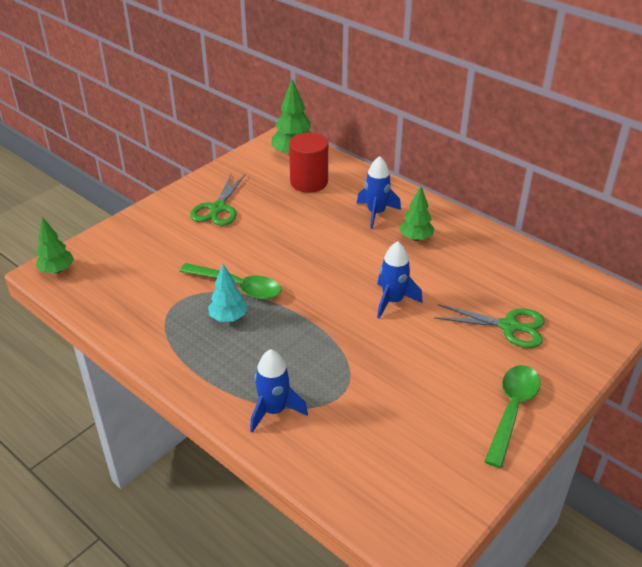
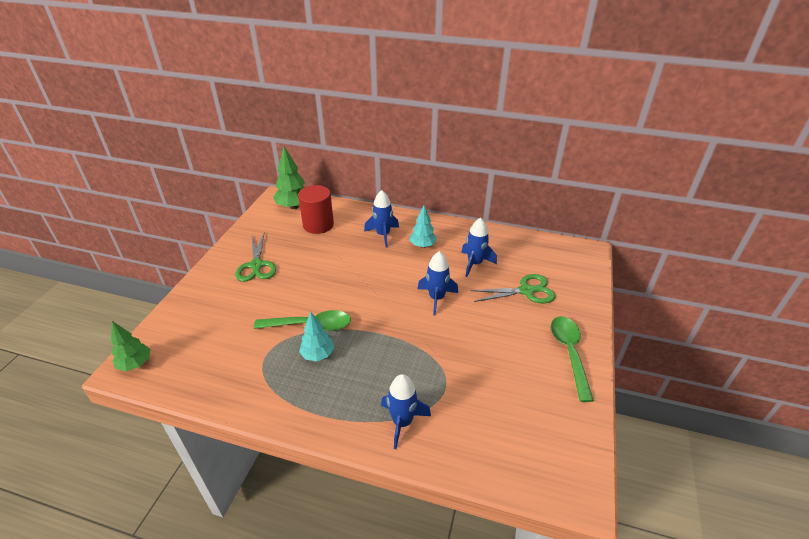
camera: 25 degrees left, 0 degrees up
(415, 238) = (422, 245): green tree -> turquoise tree
(465, 277) = (474, 264): none -> blue rocket

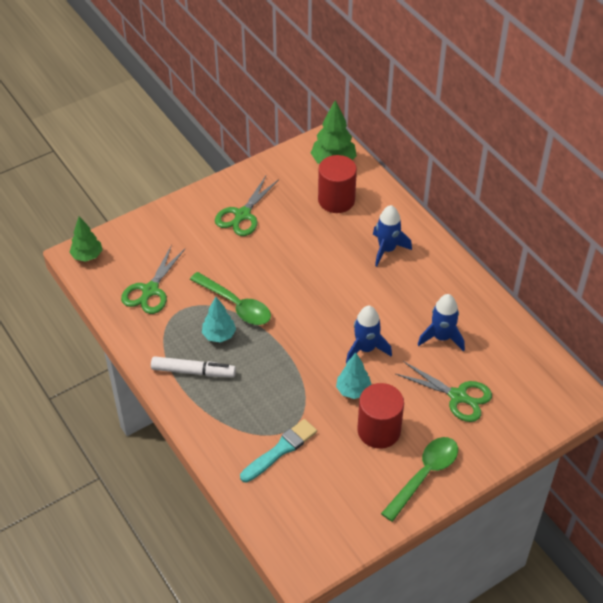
camera: 40 degrees right, 10 degrees up
(223, 357) = (150, 290): none -> green scissors
(323, 396) = (193, 371): none -> white marker
(402, 422) = (230, 431): blue rocket -> none
(422, 245) = (413, 285): turquoise tree -> turquoise tree (353, 390)
(456, 408) = (280, 450): none -> turquoise brush
(506, 344) = (379, 430): none -> red cylinder

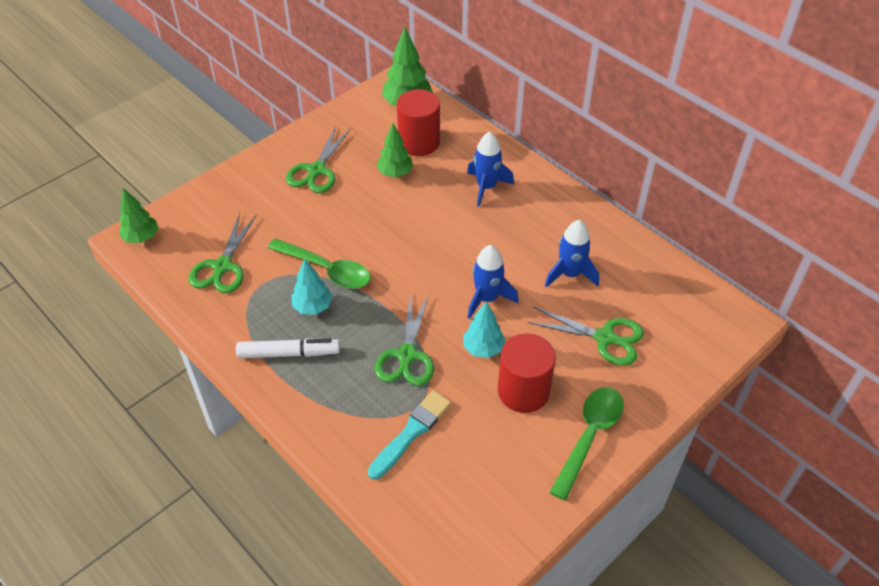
camera: 10 degrees left, 0 degrees up
(289, 387) = (407, 355): none -> green scissors
(310, 226) = (395, 173): none -> green tree

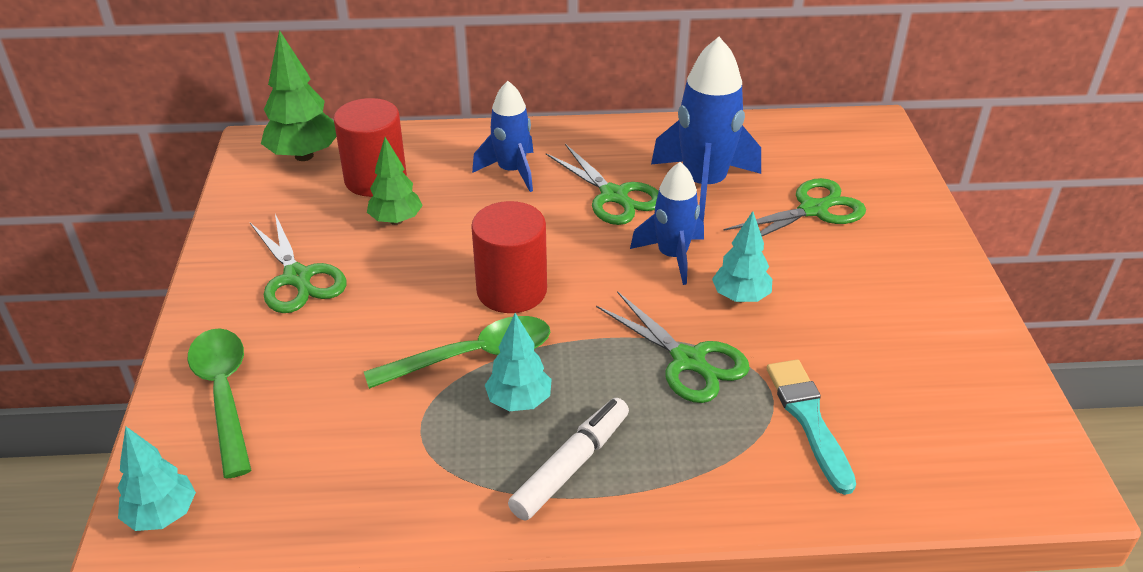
camera: 50 degrees left, 10 degrees down
(141, 238) = (162, 515): green tree -> turquoise tree
(222, 267) = (339, 453): green scissors -> green scissors (614, 196)
(523, 391) = (830, 301): red cylinder -> red cylinder (511, 290)
(570, 274) = (703, 185): blue rocket -> blue rocket, size x1.56
(589, 437) = (933, 289): green spoon -> green spoon (224, 395)

